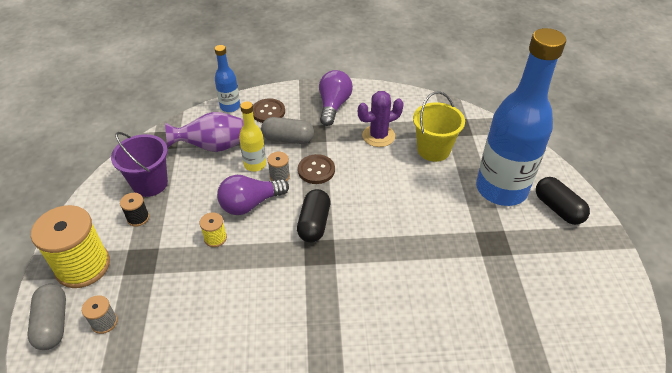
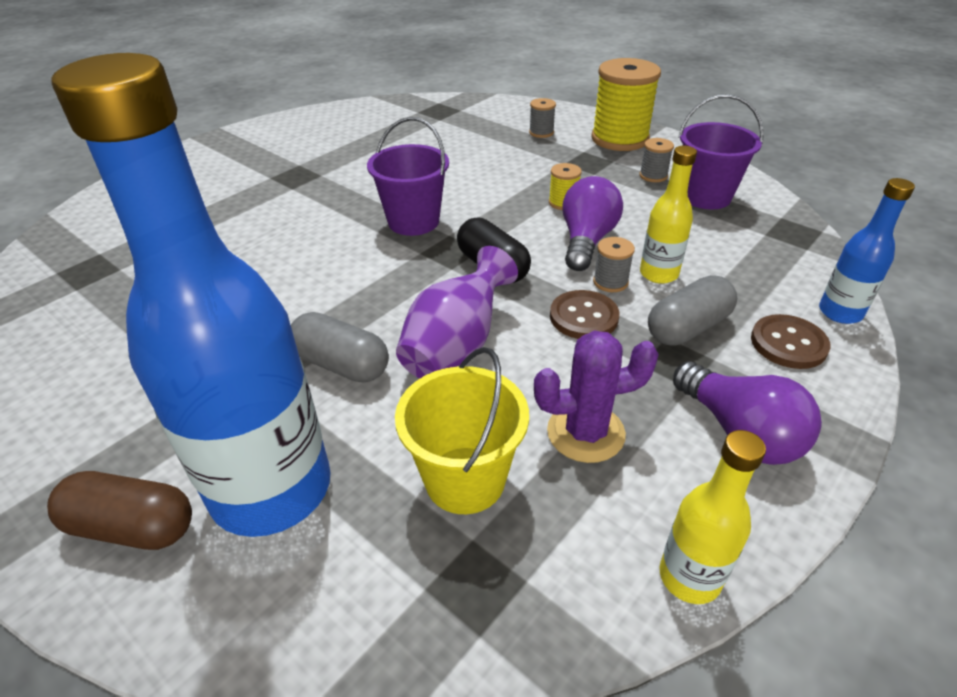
camera: 135 degrees right, 5 degrees down
(53, 323) = (571, 117): grey capsule -> grey capsule (341, 364)
(138, 218) = (653, 176): black spool -> grey spool
(213, 147) = (737, 258): purple vase -> purple vase (456, 346)
(310, 293) = (413, 221): none -> purple bucket
(378, 136) = (585, 433): purple cactus -> purple cactus turned 60 degrees clockwise
(401, 94) = (689, 577): none -> yellow bottle
(558, 208) = (132, 527): black capsule -> brown capsule

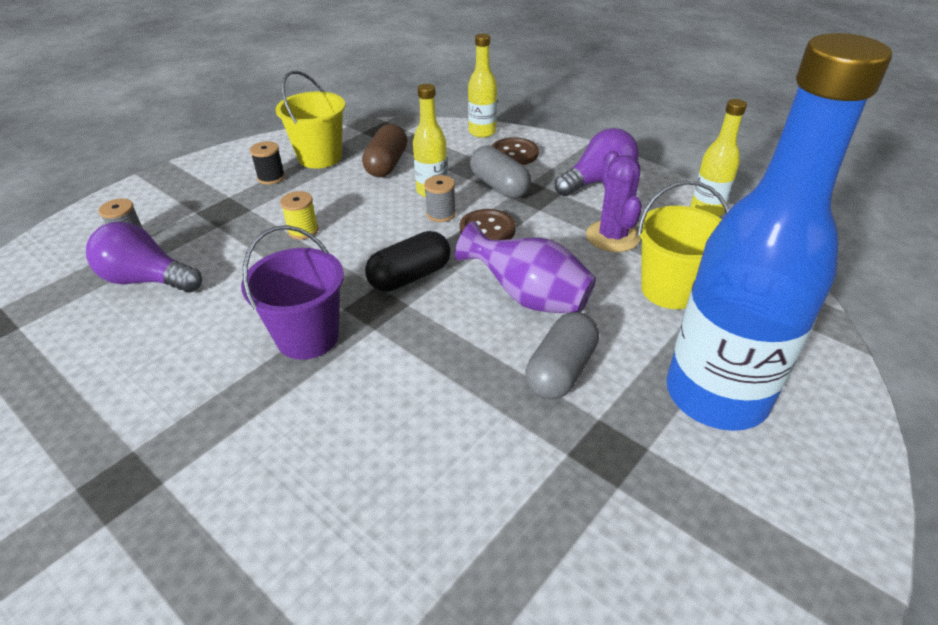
camera: 90 degrees left, 0 degrees up
(132, 527) = (790, 486): brown capsule -> brown capsule (387, 164)
(586, 241) = (376, 221): purple light bulb -> purple light bulb (147, 280)
(619, 139) = (182, 188): yellow spool -> none
(653, 176) = (271, 177): grey spool -> black spool
(705, 197) = (320, 157): purple bucket -> yellow bucket
(840, 312) = (482, 132): blue bottle -> yellow bottle

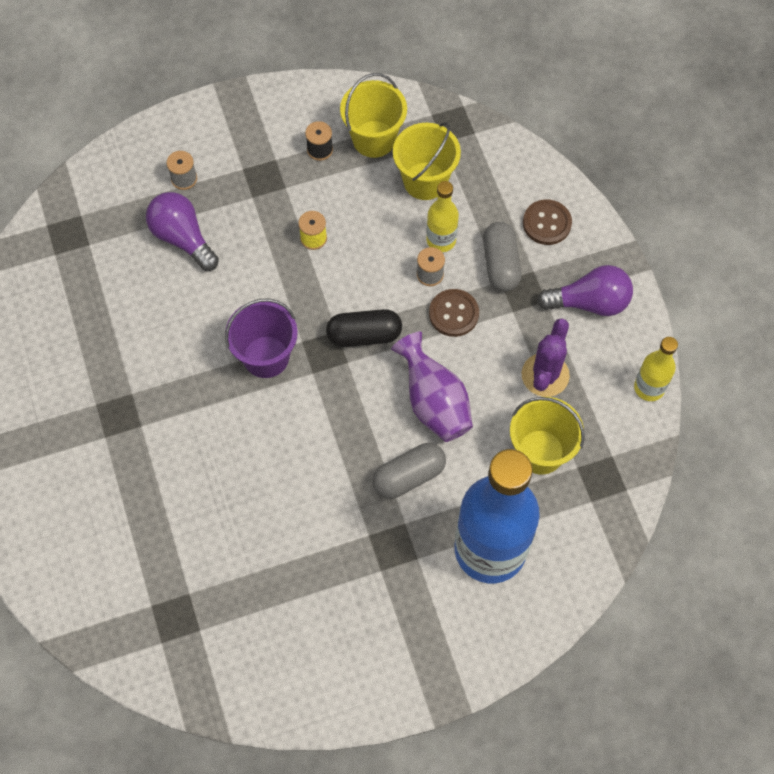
camera: 30 degrees right, 25 degrees up
(387, 164) = (425, 181): brown capsule -> yellow bucket
(482, 132) = (541, 173): yellow bottle -> none

